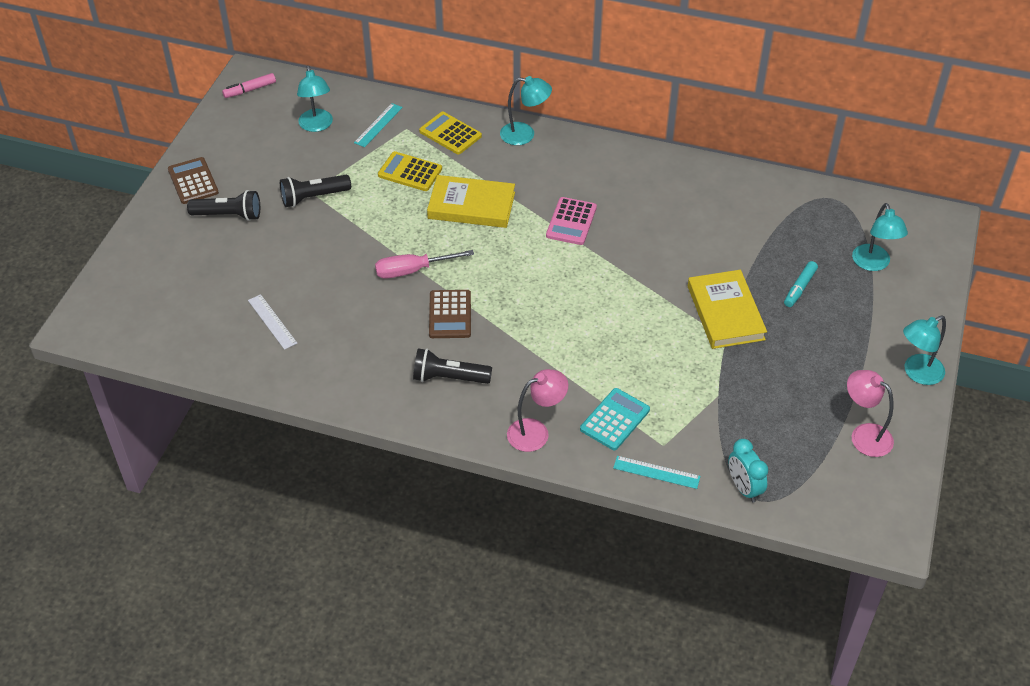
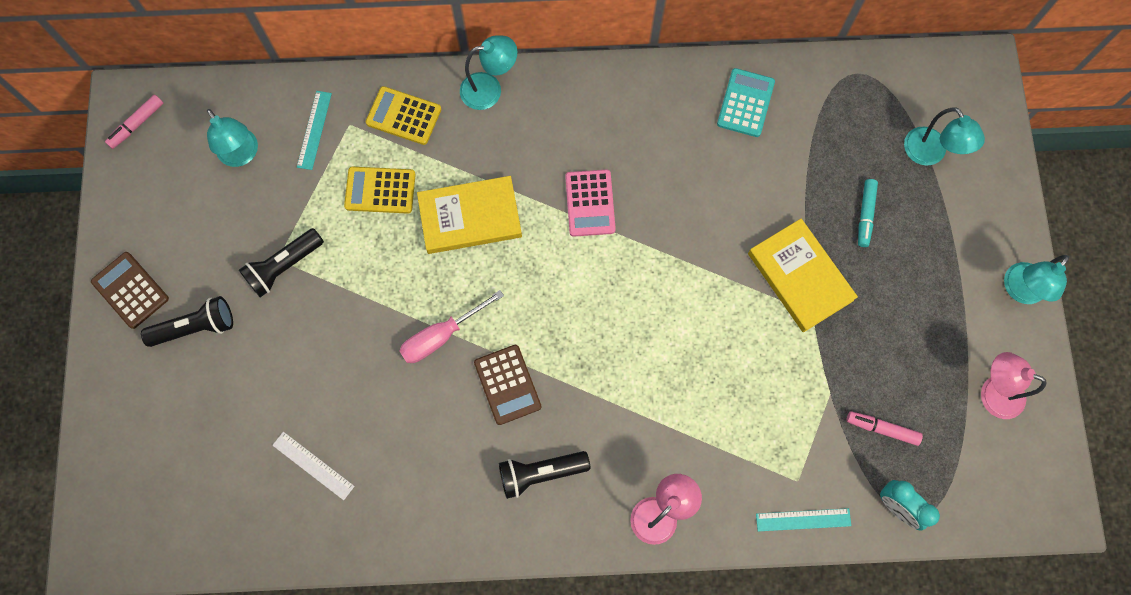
camera: 20 degrees left, 25 degrees up
(615, 420) = (736, 466): turquoise calculator -> turquoise calculator (745, 103)
(753, 431) = (882, 429): none -> pink marker

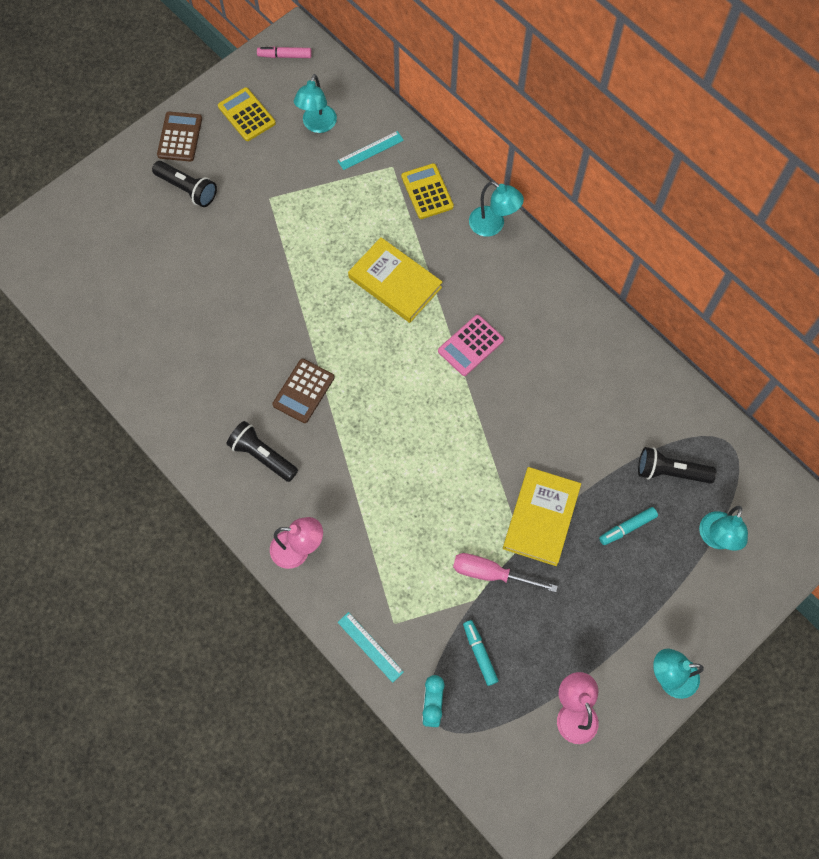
camera: 50 degrees right, 5 degrees down
(284, 267) = (267, 205): black flashlight -> black flashlight (670, 472)
(313, 465) = (157, 321): white ruler -> none
(380, 190) = (365, 218): yellow calculator -> yellow calculator (246, 115)
(441, 336) = (301, 327): pink screwdriver -> pink screwdriver (491, 574)
(745, 103) = (635, 387): turquoise calculator -> none
(882, 429) = (479, 654): pink marker -> turquoise marker

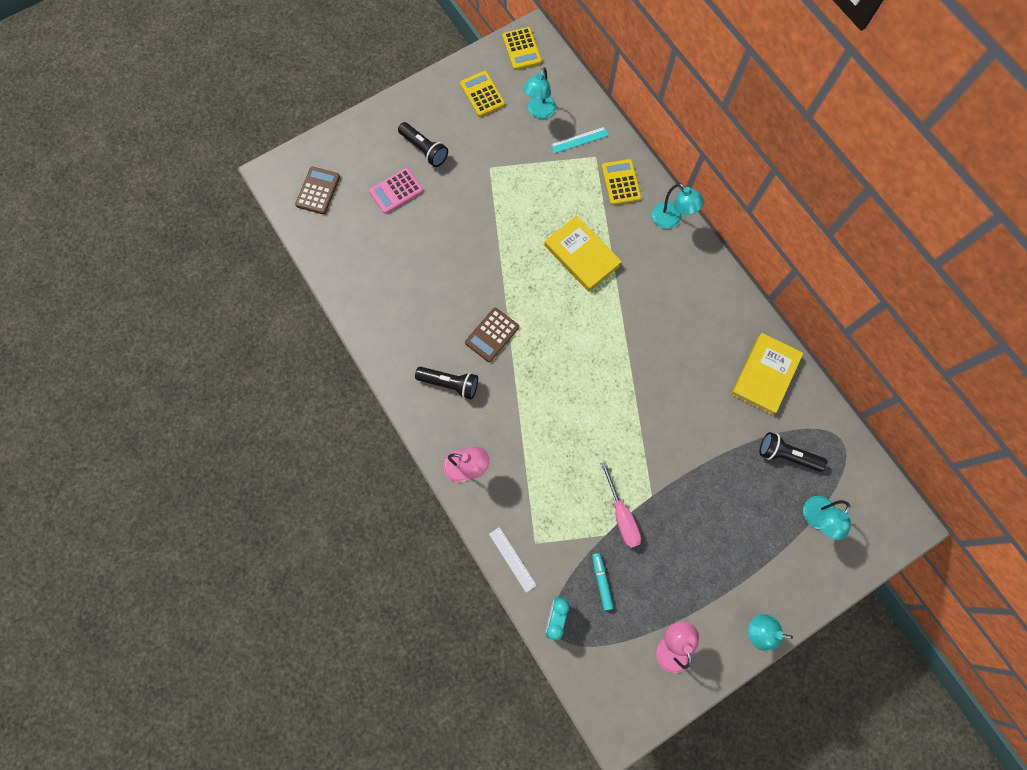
camera: 10 degrees right, 5 degrees up
(180, 137) = (425, 105): brown calculator -> brown calculator (318, 191)
(262, 456) = (450, 384): black flashlight -> black flashlight turned 150 degrees clockwise
(285, 56) = (521, 49): pink marker -> yellow calculator
(370, 647) = (512, 559): turquoise ruler -> white ruler
(470, 345) = (636, 319): pink calculator -> pink calculator (396, 191)
(491, 574) = (621, 515): pink screwdriver -> pink screwdriver turned 135 degrees counterclockwise
(541, 517) = (671, 475): yellow book -> yellow book (765, 375)
(627, 528) = (742, 496): turquoise marker -> none

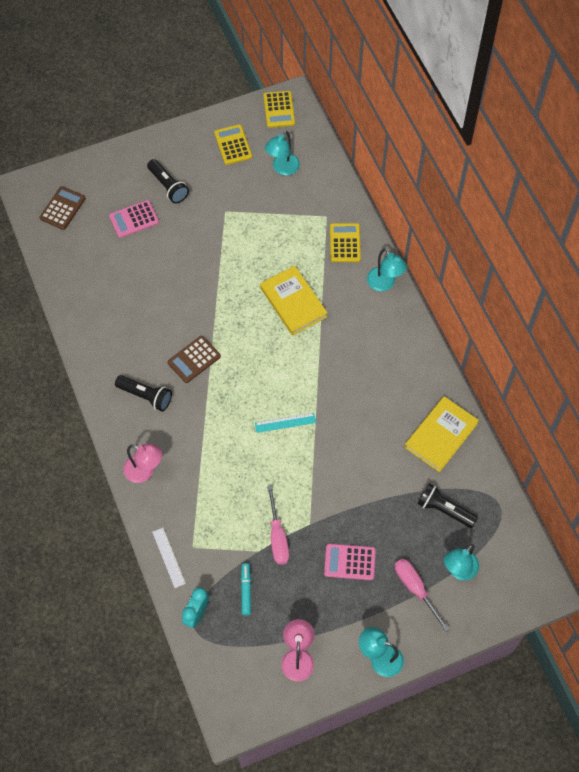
camera: 10 degrees right, 10 degrees down
(579, 140) = (314, 199): turquoise ruler -> turquoise ruler (285, 422)
(702, 530) = (349, 562): none -> pink calculator
(776, 547) = (415, 589): none -> pink screwdriver

